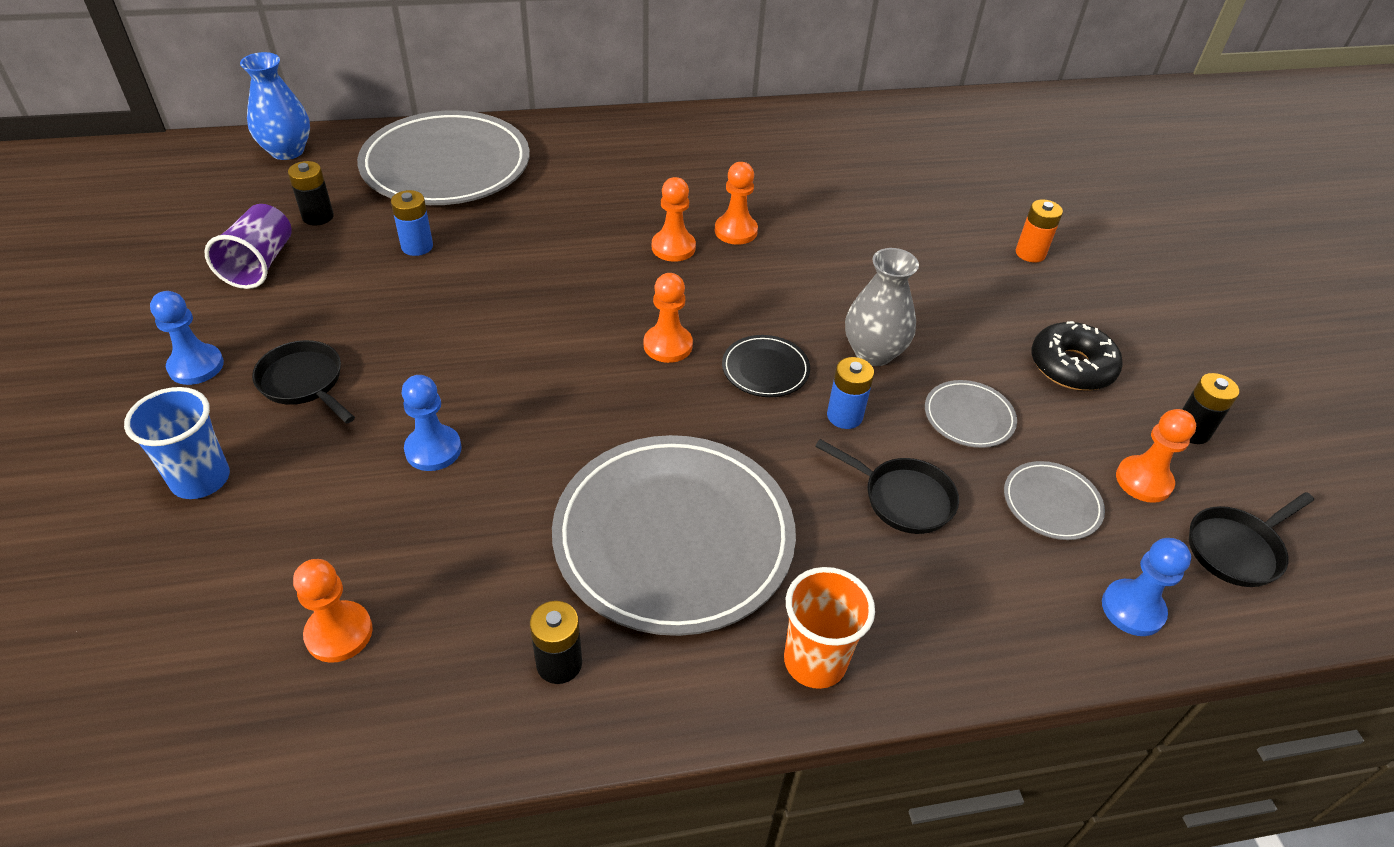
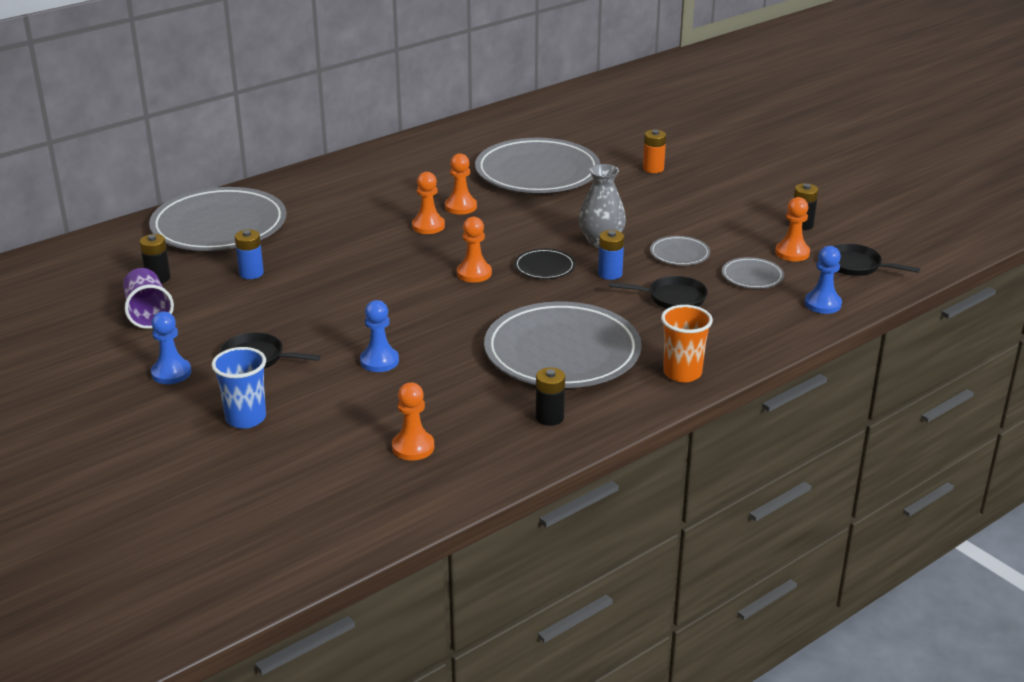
camera: 25 degrees left, 15 degrees down
(287, 151) = (85, 250): blue vase -> none
(871, 209) = (537, 172): none -> grey plate
(1071, 366) = (718, 215): black donut -> none
(1236, 549) = (856, 266): black pan -> black pan turned 90 degrees clockwise

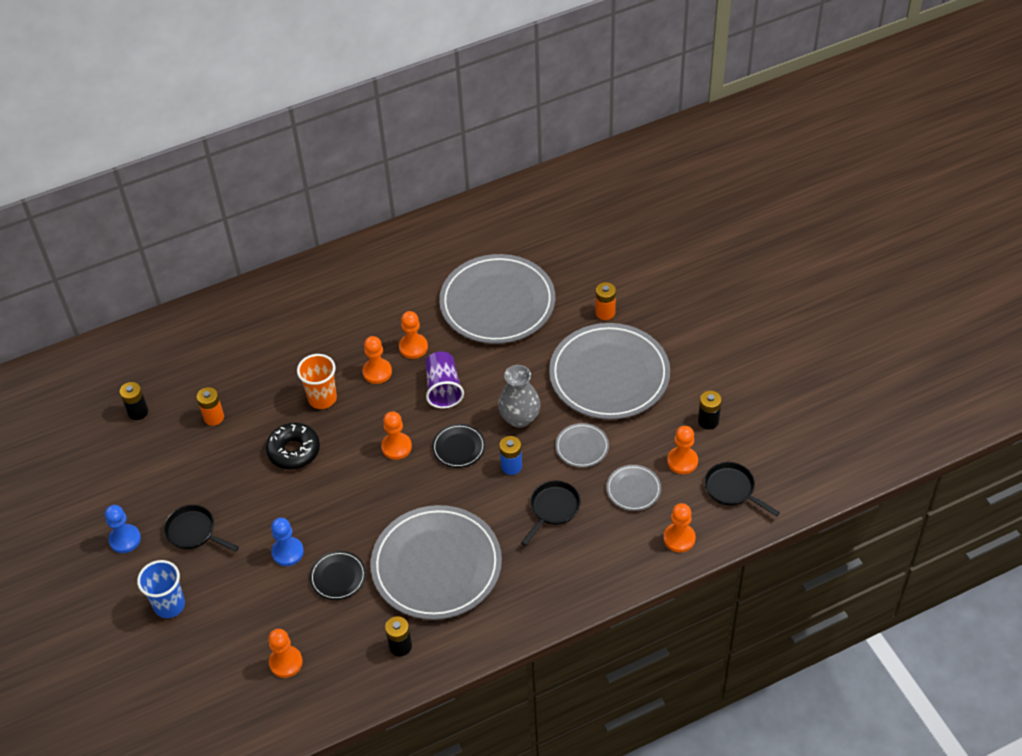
camera: 15 degrees right, 20 degrees up
(148, 313) = (121, 459): purple cup -> purple cup (443, 389)
(219, 226) = (202, 345): grey plate -> grey plate (609, 375)
(251, 273) = (214, 417): blue battery -> orange battery
(356, 287) = (294, 451): none -> black donut
(449, 373) = (338, 577): none -> black plate
(672, 298) = (553, 509): black pan -> black pan turned 75 degrees counterclockwise
(682, 373) = (525, 610): orange cup -> orange cup (322, 398)
(822, 304) = (679, 538): blue pawn -> orange pawn

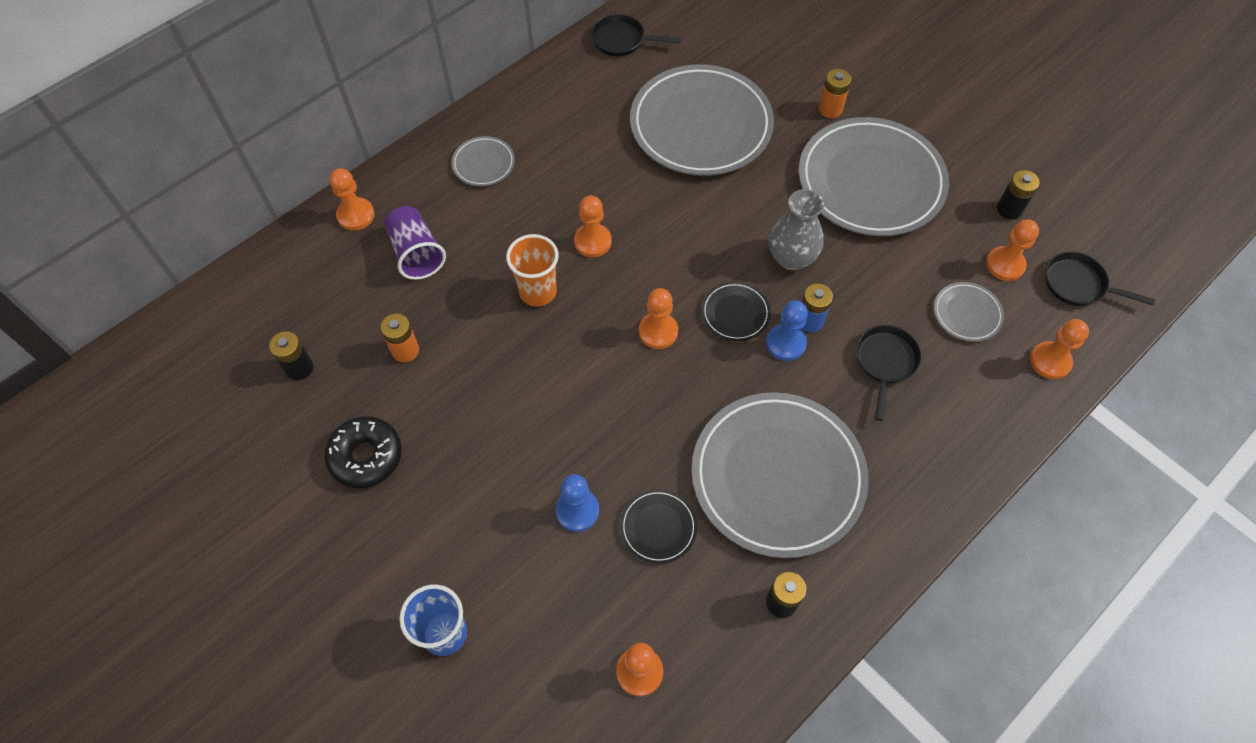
camera: 20 degrees left, 10 degrees up
(125, 539) = (346, 553): blue pawn -> blue pawn (786, 343)
(194, 532) = (438, 516): black pan -> black pan (622, 40)
(294, 451) = (529, 369): black donut -> black donut (366, 456)
(413, 347) = (624, 200): orange pawn -> orange pawn (356, 215)
(443, 389) = (683, 243): purple cup -> purple cup (416, 253)
(582, 447) = (882, 276): grey plate -> grey plate (483, 163)

